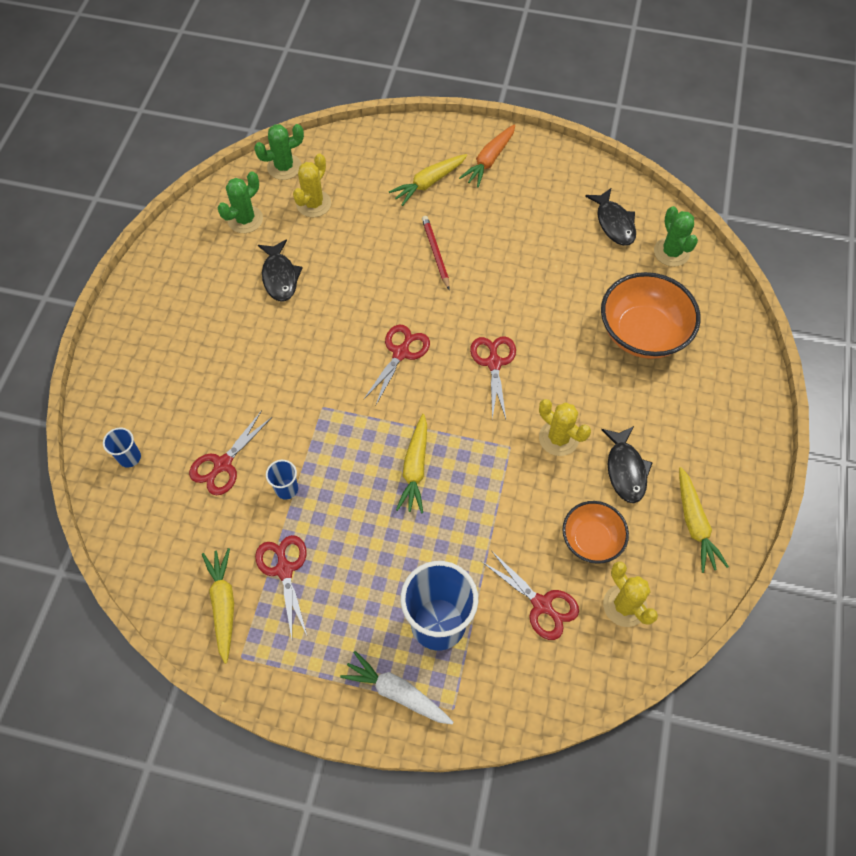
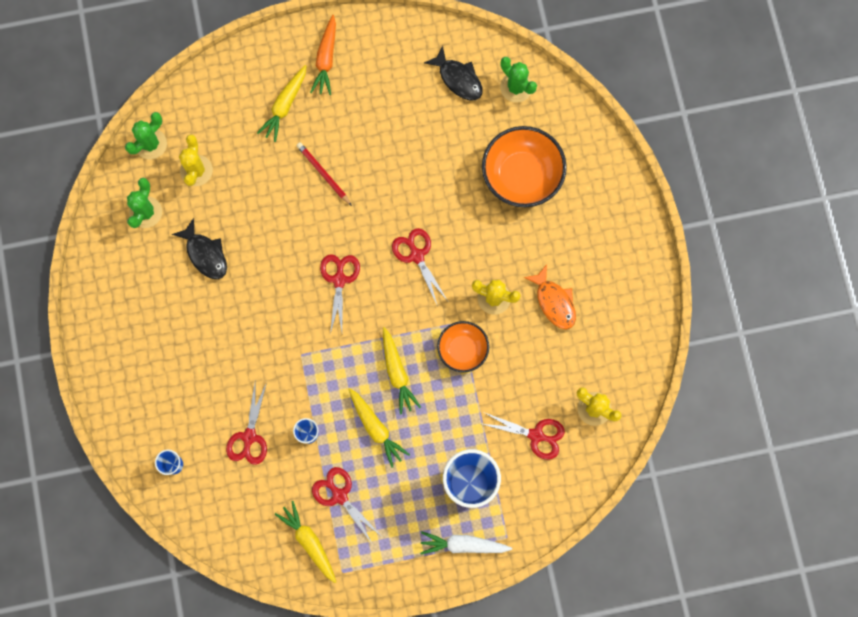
camera: 25 degrees left, 15 degrees up
(591, 539) = (551, 369): orange bowl -> orange bowl (462, 349)
(625, 470) = (554, 302): black fish -> orange fish
(694, 524) = (620, 323): yellow carrot -> yellow carrot (376, 428)

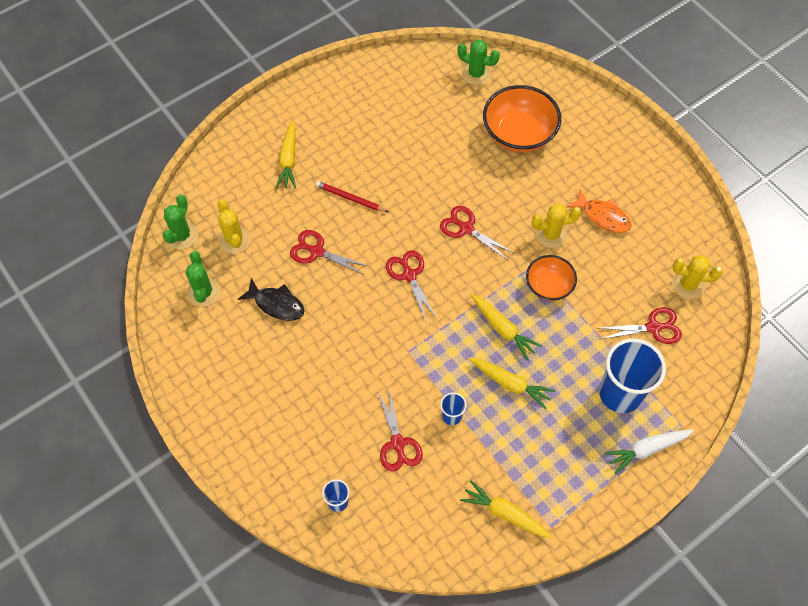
camera: 25 degrees left, 15 degrees down
(326, 59) = (306, 113): orange carrot -> none
(339, 495) = (510, 458): red scissors -> red scissors (317, 251)
(458, 79) = (425, 85): black fish -> none

